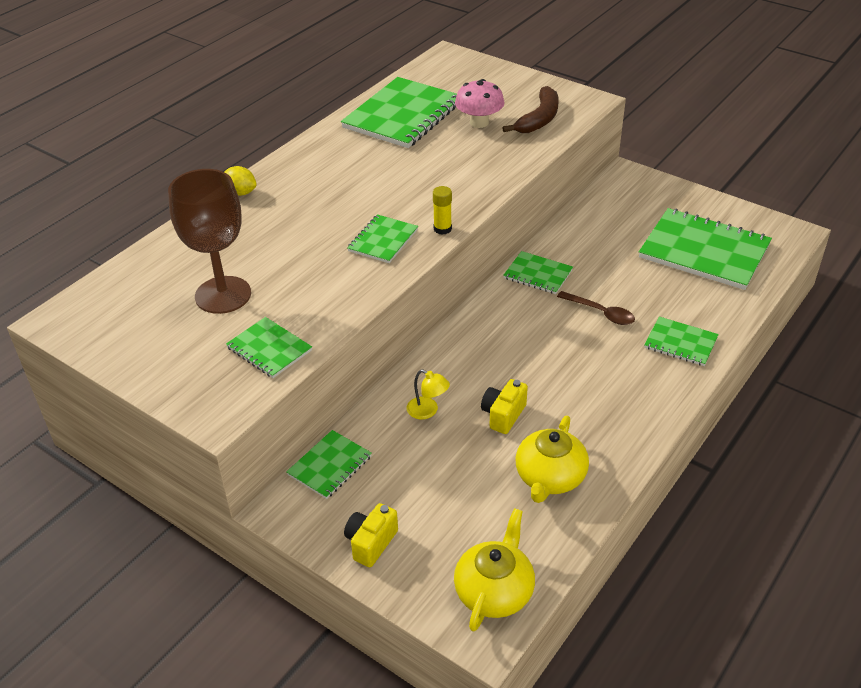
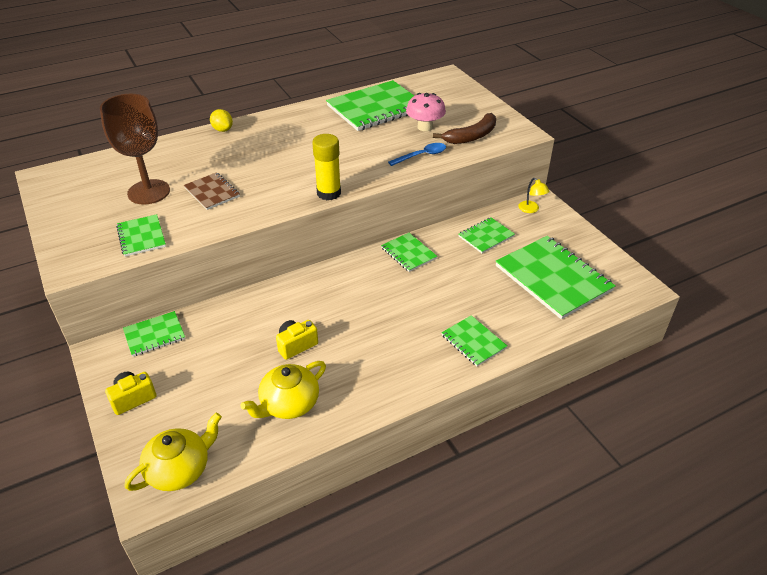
camera: 25 degrees right, 0 degrees up
(304, 270) = (212, 192): none -> brown notebook
(383, 240) = (281, 188): green notebook -> green notebook (486, 236)
(428, 411) = (248, 322): yellow lamp -> yellow lamp (531, 209)
(442, 229) = (329, 193): yellow glue stick -> yellow glue stick, size x1.68
(505, 156) = (421, 156): none -> blue spoon
(601, 313) = (431, 297): brown spoon -> none

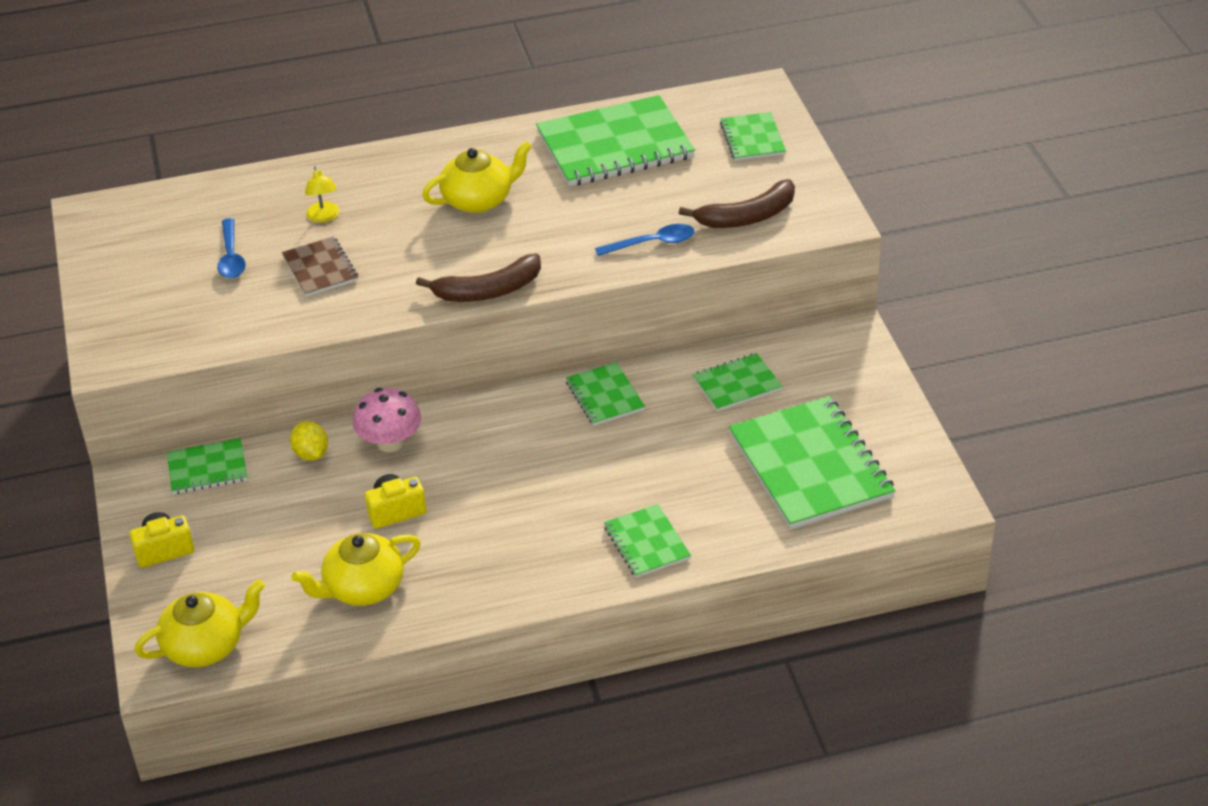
camera: 15 degrees right, 0 degrees up
(141, 236) = (208, 327): green notebook -> green notebook (752, 139)
(149, 192) = (231, 257): brown goblet -> blue spoon
(222, 130) = (362, 160): yellow lemon -> yellow lemon (311, 454)
(304, 143) = (479, 200): none -> yellow teapot
(329, 193) = (488, 291): yellow glue stick -> brown banana
(425, 127) = (679, 191): pink mushroom -> pink mushroom (390, 443)
(531, 209) = (831, 348): yellow lamp -> yellow lamp (324, 217)

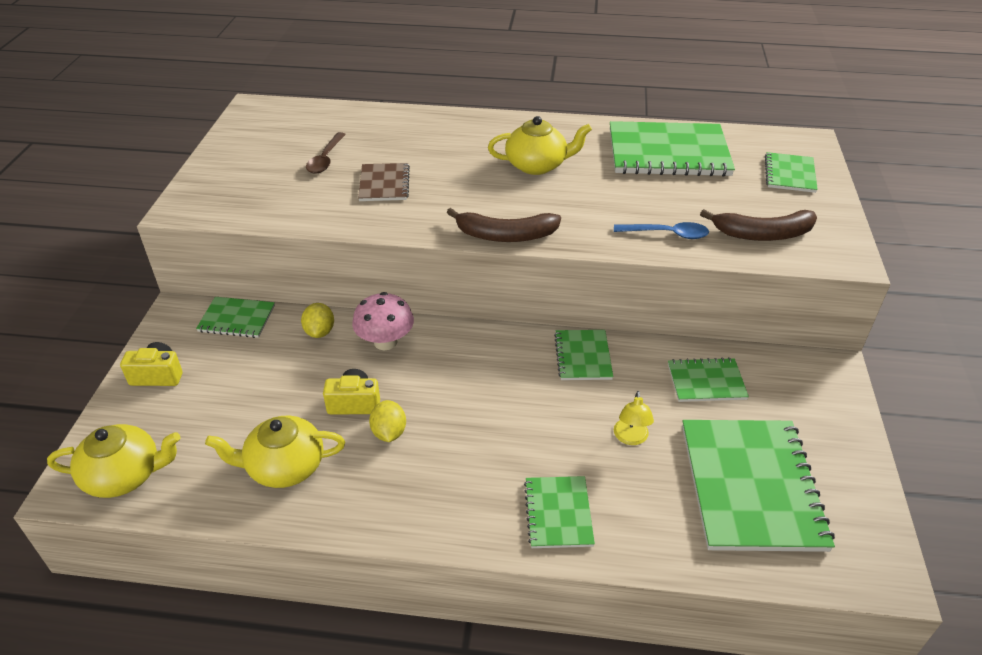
camera: 20 degrees right, 0 degrees up
(231, 257) = (325, 159): blue spoon -> brown spoon
(324, 217) = (412, 149): yellow lamp -> yellow lamp (630, 438)
(448, 526) = (389, 432): none -> yellow lemon

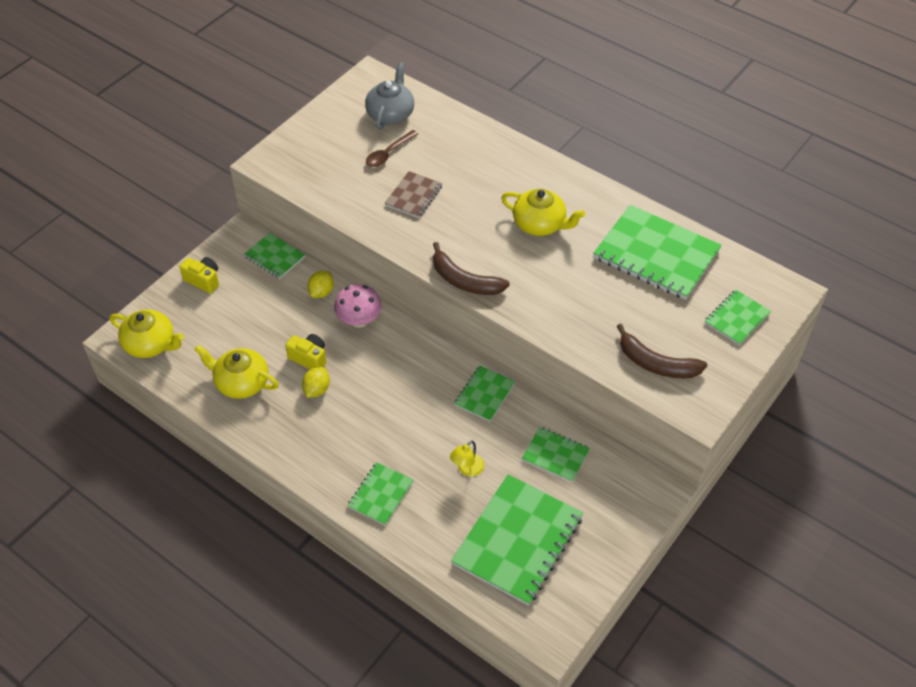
camera: 30 degrees right, 10 degrees up
(301, 128) = (390, 114): none -> grey teapot
(667, 234) = (582, 331): blue spoon -> none

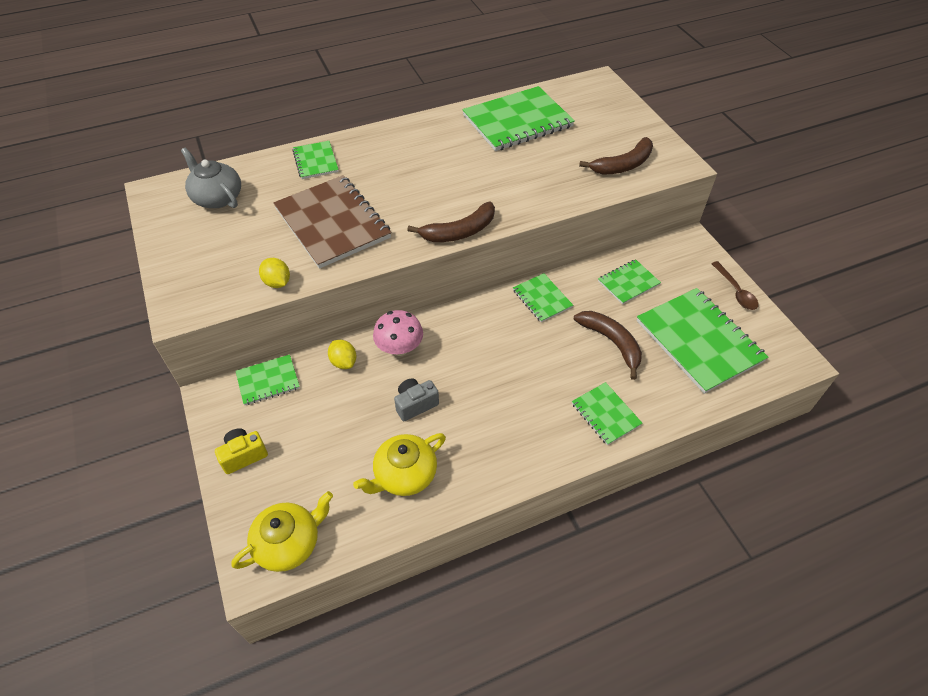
camera: 60 degrees left, 0 degrees up
(309, 358) = (415, 404): yellow camera -> grey camera
(317, 389) = (457, 414): yellow lemon -> yellow lemon (277, 282)
(388, 154) = (265, 218): brown spoon -> brown spoon (735, 291)
(414, 196) = (332, 223): brown notebook -> brown notebook, size x1.95
(467, 469) = (611, 343): yellow lamp -> brown banana
(540, 224) = (435, 164): yellow teapot -> none
(736, 318) = (606, 112): green notebook -> green notebook (315, 161)

